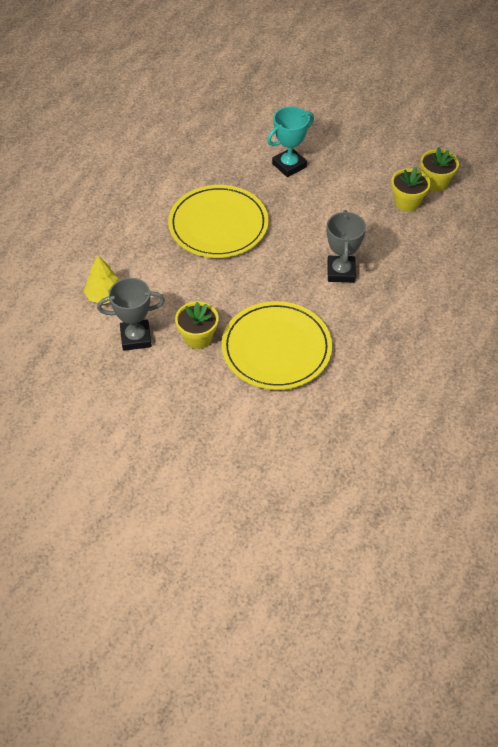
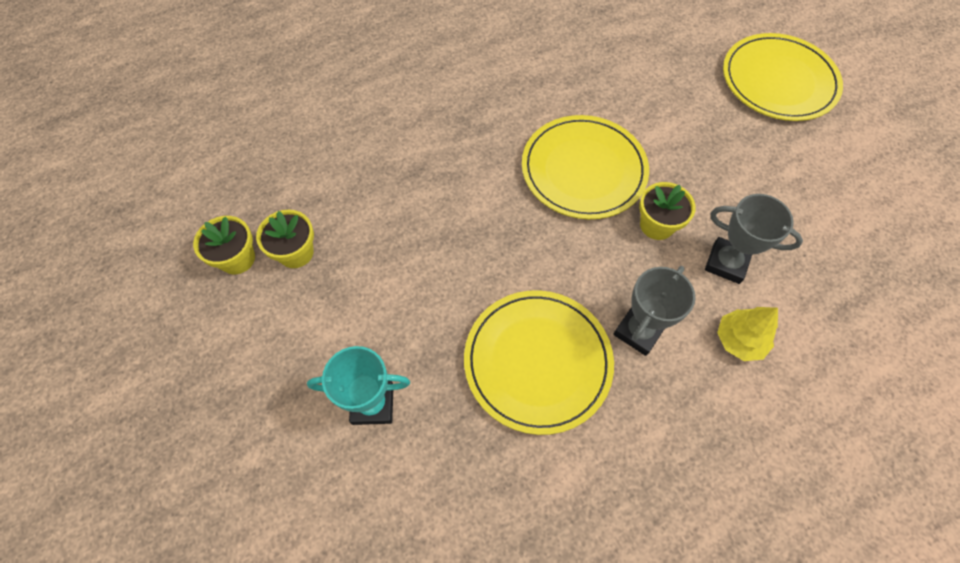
camera: 145 degrees left, 10 degrees up
(167, 526) = (778, 81): none -> yellow plate
(341, 272) = (450, 212): grey trophy -> grey trophy (638, 331)

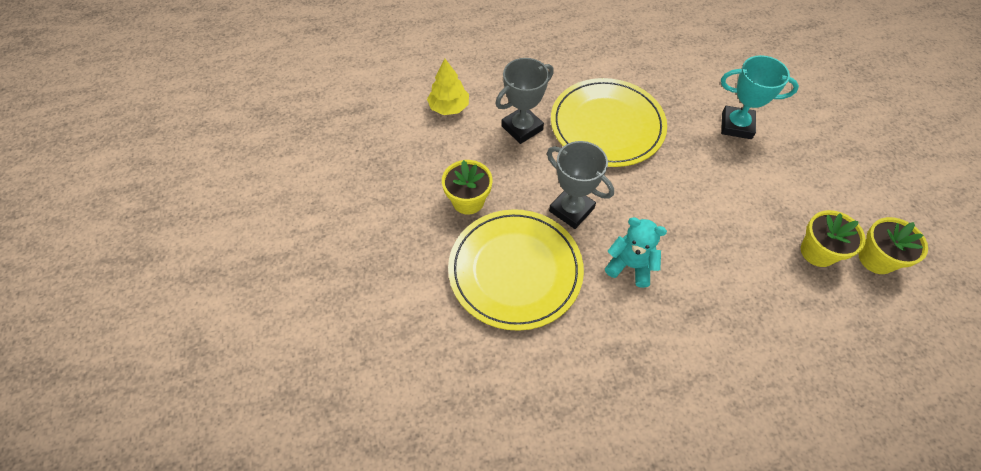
camera: 165 degrees left, 5 degrees down
(480, 197) = (630, 265): none -> turquoise teddy bear
(726, 263) = (425, 158): grey trophy -> grey trophy (571, 210)
(778, 81) = (240, 328): yellow plate -> none

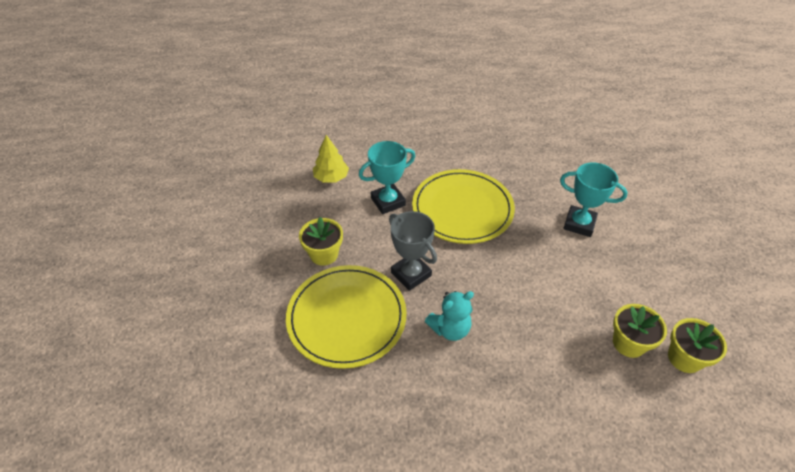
camera: 10 degrees right, 10 degrees down
(522, 128) = (388, 201): grey trophy -> turquoise trophy
(630, 265) = (450, 329): turquoise teddy bear -> turquoise teddy bear turned 120 degrees clockwise

